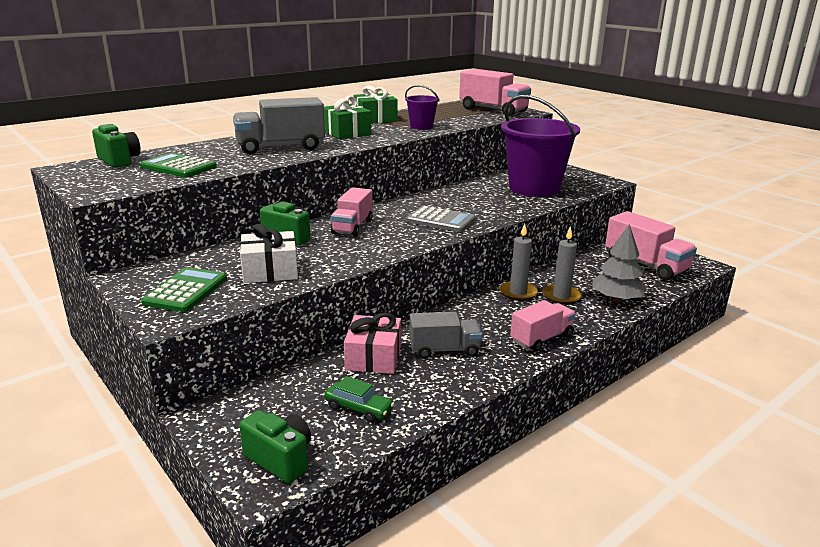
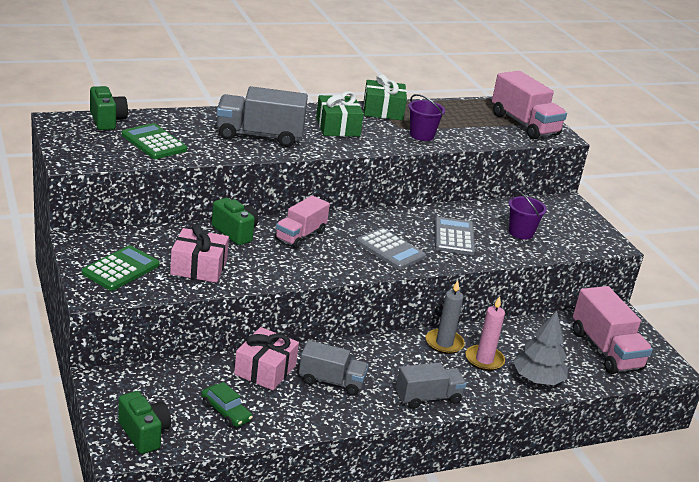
camera: 15 degrees right, 5 degrees up
(270, 271) = (199, 267): white gift -> pink gift
(485, 201) = (454, 237): none -> grey calculator
(534, 188) = (521, 232): purple bucket -> purple bucket, size x0.46
(541, 339) = (428, 398): pink truck -> grey truck
(561, 296) = (484, 360): grey candle -> pink candle

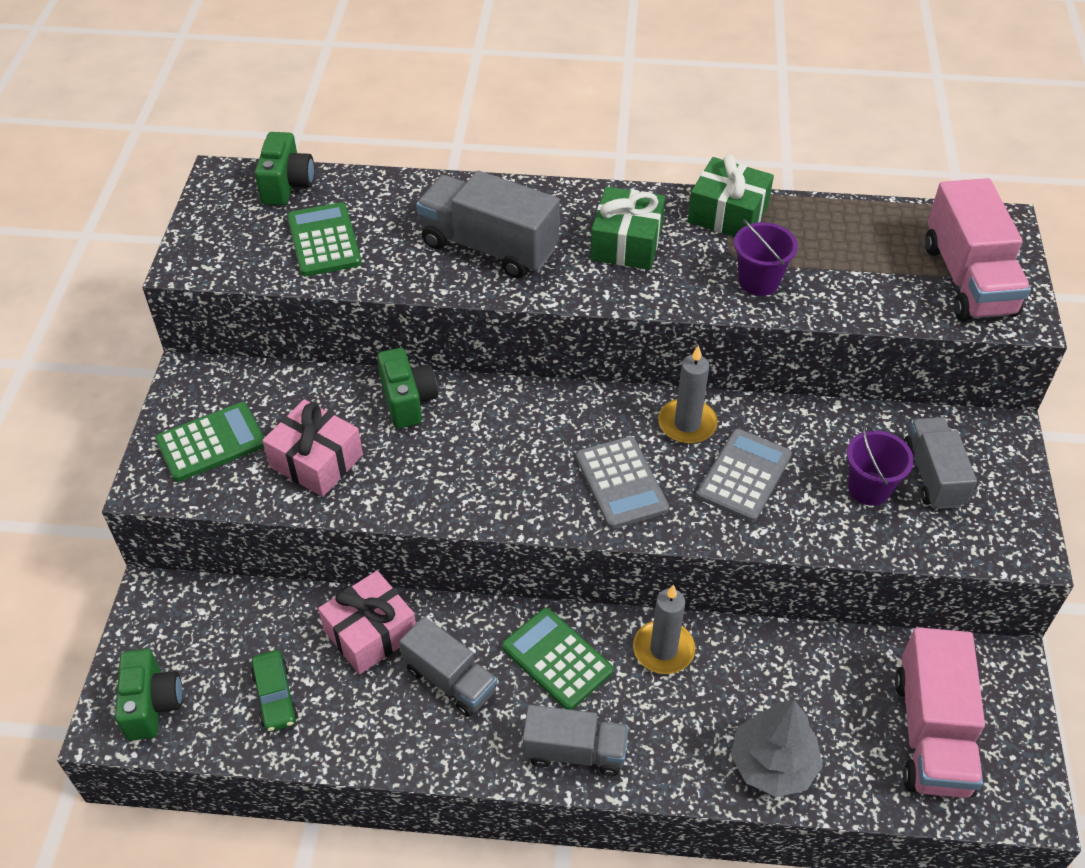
camera: 30 degrees right, 20 degrees up
(300, 235) = (499, 425): pink truck -> none
(387, 359) = (557, 659): none -> green calculator
(406, 220) = (687, 424): none -> grey candle
(484, 360) = (708, 700): pink candle -> none
(548, 223) = (933, 475): none -> grey truck

